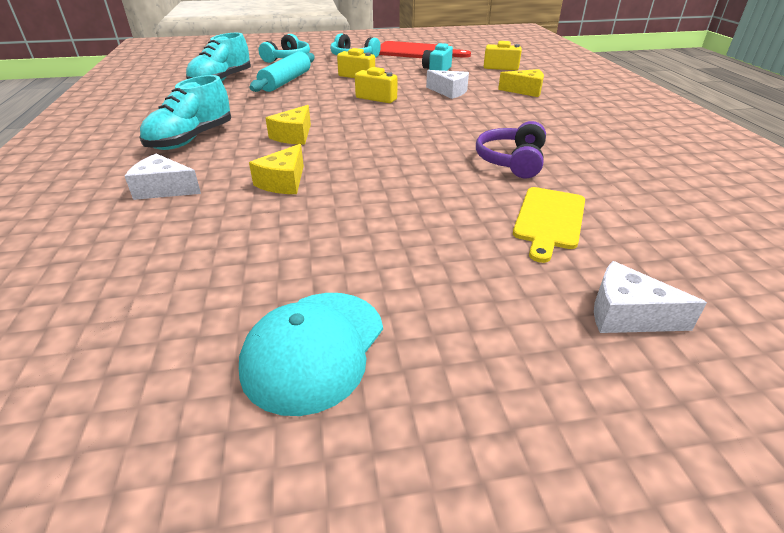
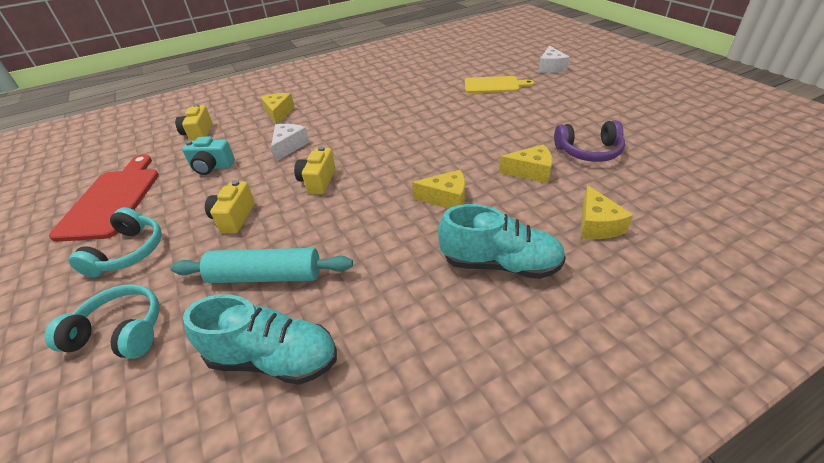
camera: 105 degrees left, 5 degrees up
(164, 189) = (596, 224): white cheese -> yellow cheese
(314, 349) = (647, 115): turquoise cap -> none
(512, 161) = (430, 101): purple headphones -> purple headphones (589, 151)

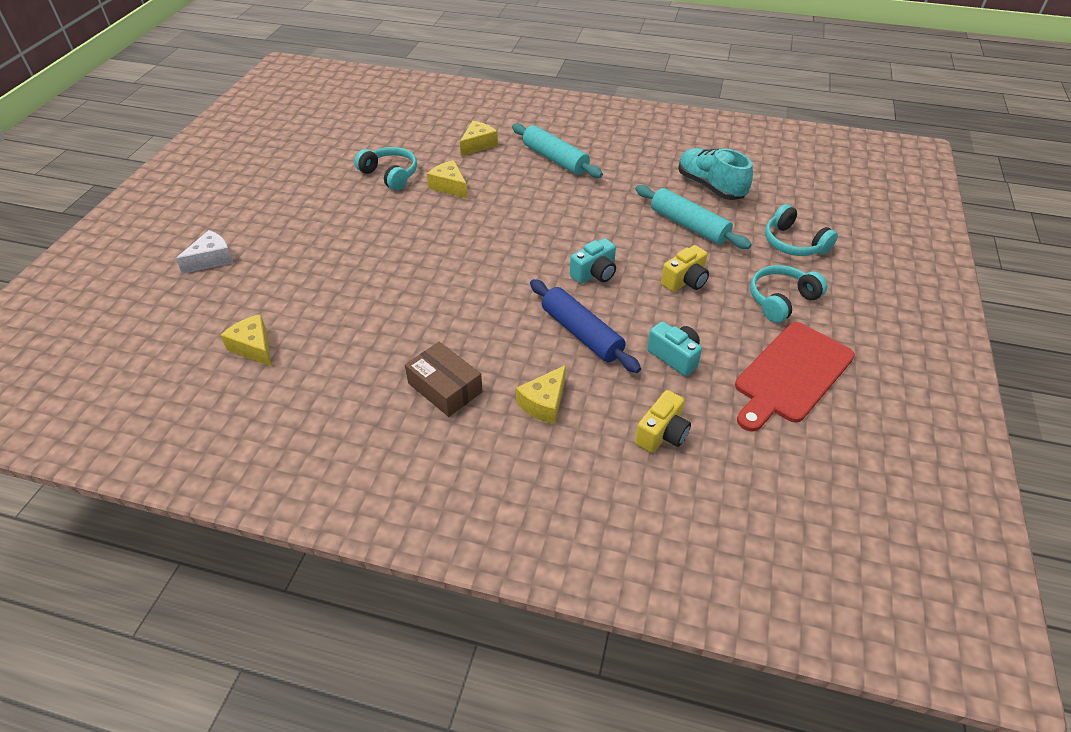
camera: 140 degrees left, 5 degrees up
(289, 146) = (581, 333): white cheese -> blue rolling pin
(318, 181) = (594, 273): yellow camera -> turquoise camera
(339, 95) = (445, 387): none -> brown box
(446, 198) = (527, 204): yellow cheese -> yellow cheese (254, 347)
(494, 85) = (301, 276): yellow cutting board -> none
(500, 264) = (555, 159): turquoise shoe -> turquoise rolling pin
(589, 151) = (390, 175): purple headphones -> turquoise headphones

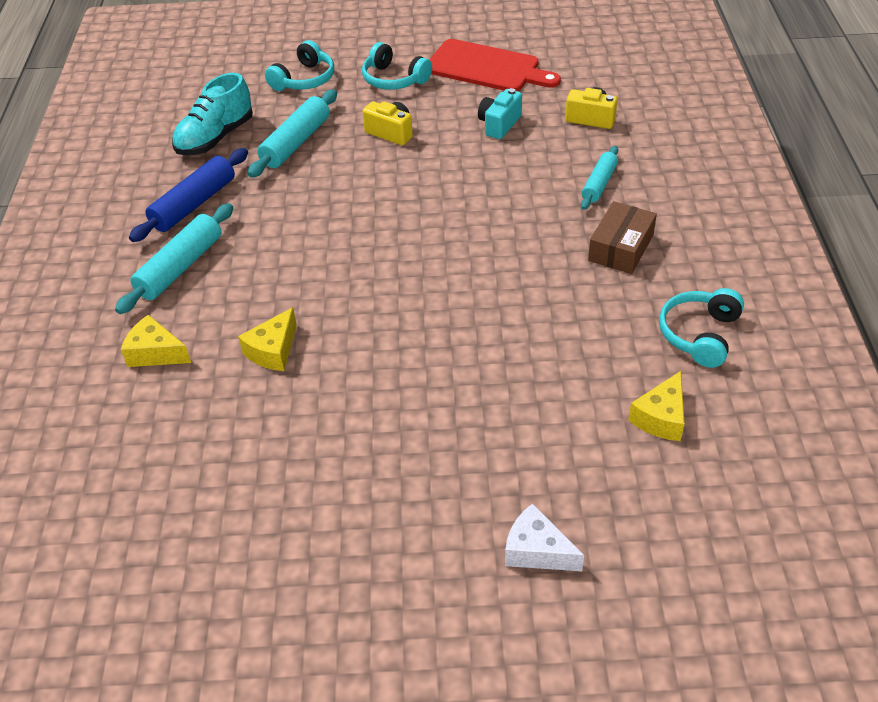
camera: 105 degrees left, 0 degrees up
(390, 175) = (260, 426): turquoise headphones -> turquoise headphones (699, 335)
(544, 403) = (599, 184): yellow cheese -> turquoise rolling pin
(581, 333) = (499, 181): blue rolling pin -> blue rolling pin (194, 204)
(594, 273) = (405, 190): turquoise camera -> none

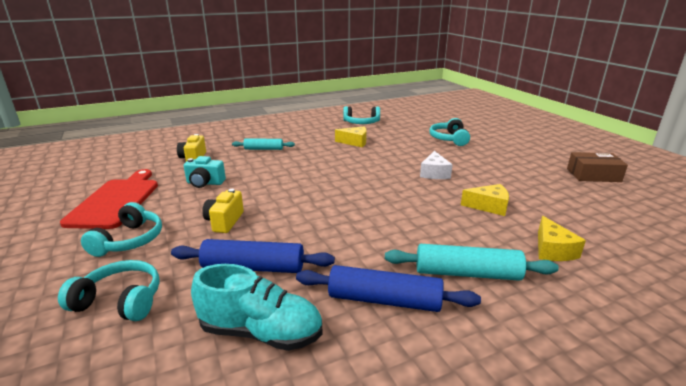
camera: 115 degrees left, 20 degrees down
(296, 142) = (253, 267): turquoise rolling pin -> blue rolling pin
(537, 550) = (500, 133): white cheese -> white cheese (434, 173)
(540, 435) = (449, 139): none -> turquoise headphones
(621, 248) = (316, 139): brown box -> brown box (593, 175)
(661, 417) = (413, 124): yellow cheese -> yellow cheese (355, 142)

